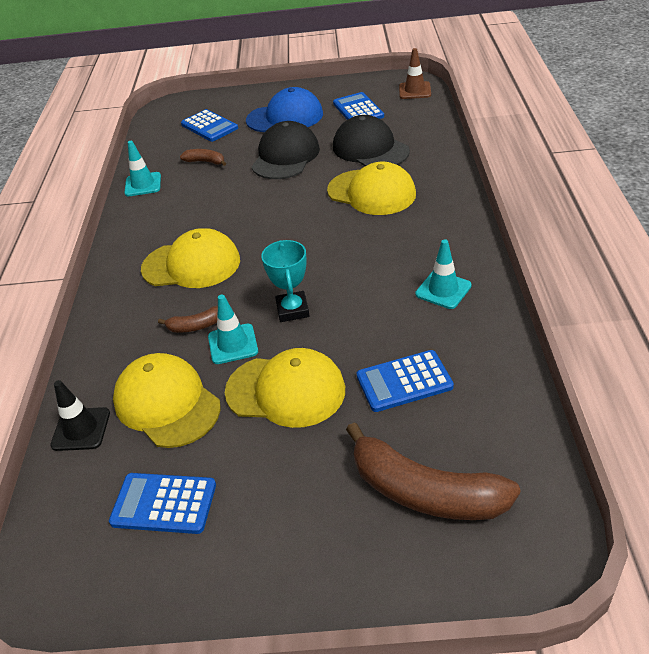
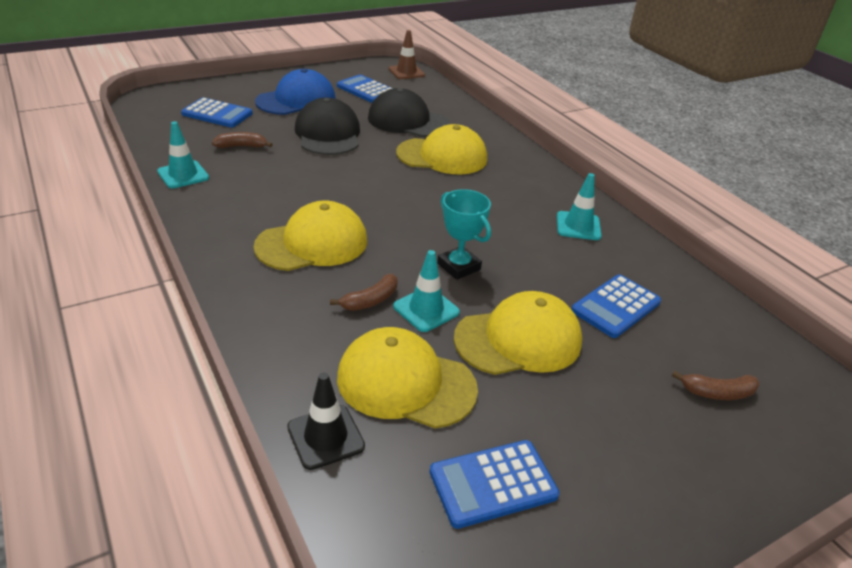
camera: 35 degrees left, 5 degrees down
(425, 491) = (717, 393): brown banana -> brown banana, size x0.47

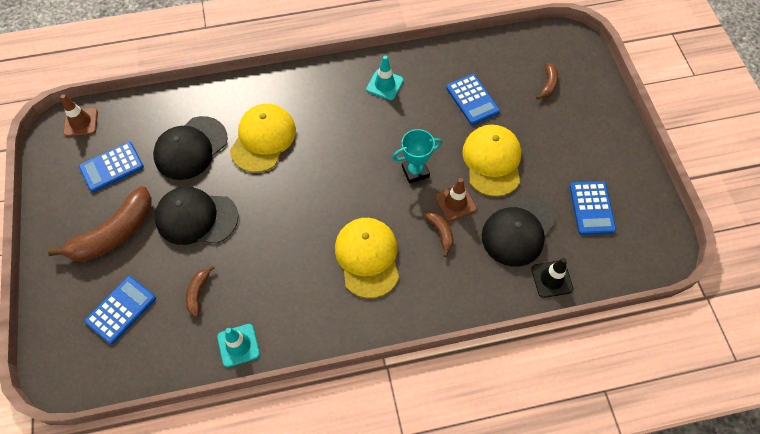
camera: 70 degrees left, 25 degrees up
(296, 100) = (114, 233): blue cap -> brown banana
(405, 383) = (518, 230): yellow cap -> black cap
(426, 309) = (455, 203): turquoise traffic cone -> brown traffic cone

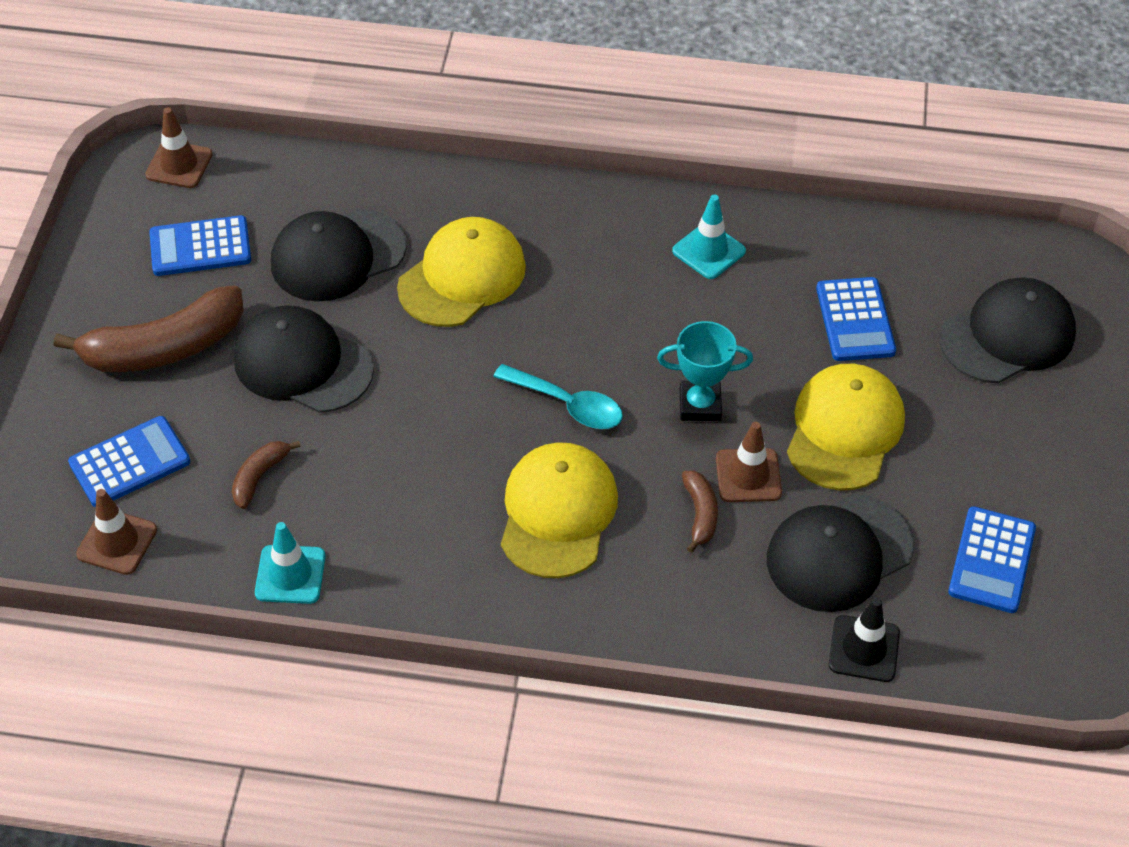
camera: 20 degrees right, 10 degrees down
(132, 361) = (117, 542): none -> brown traffic cone
(348, 194) = (568, 405): none -> turquoise spoon
(548, 84) = (1007, 335): brown banana -> black cap

